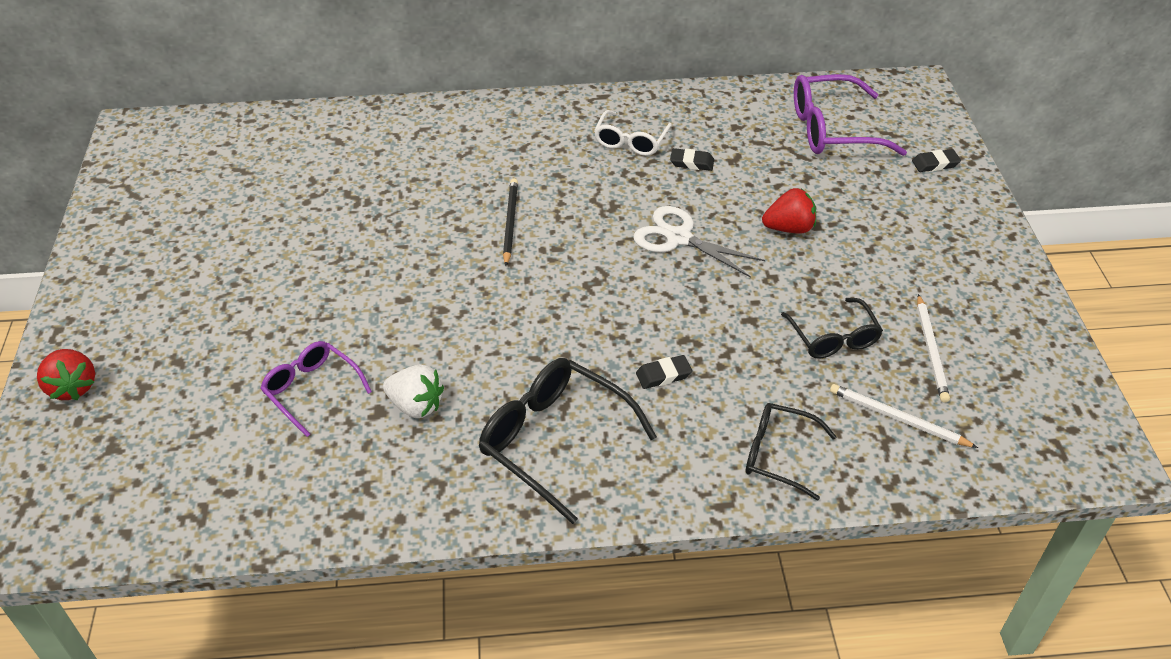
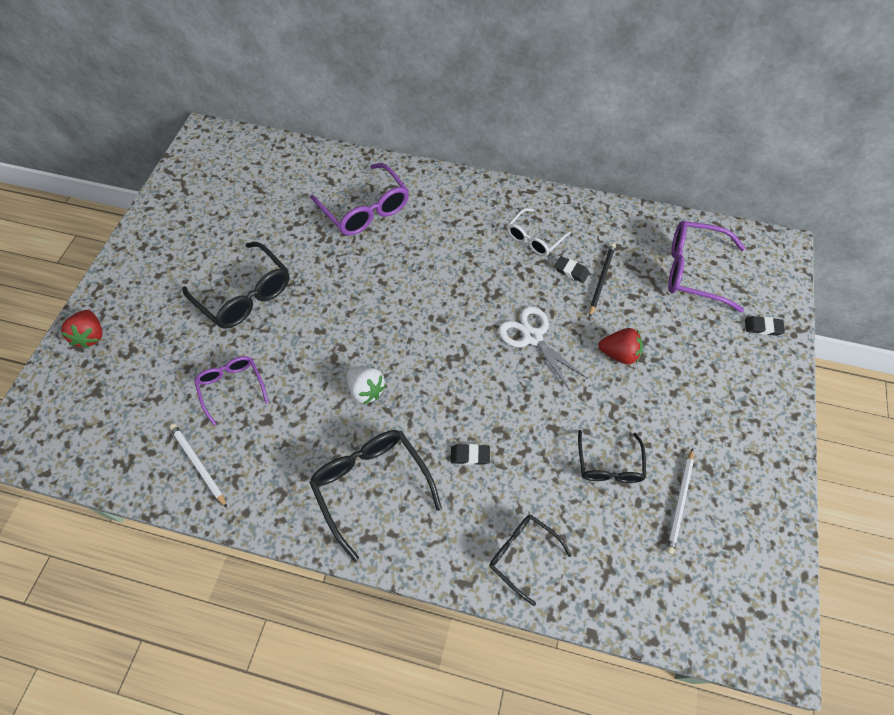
camera: 20 degrees right, 15 degrees up
(280, 287) = (245, 295): none -> black glasses
(400, 160) = (365, 209): none -> purple glasses
(416, 405) = (292, 423): white strawberry -> white strawberry (366, 390)
(510, 223) = (418, 287): black pencil -> black pencil (601, 279)
(897, 418) = (626, 555): white pencil -> white pencil (198, 464)

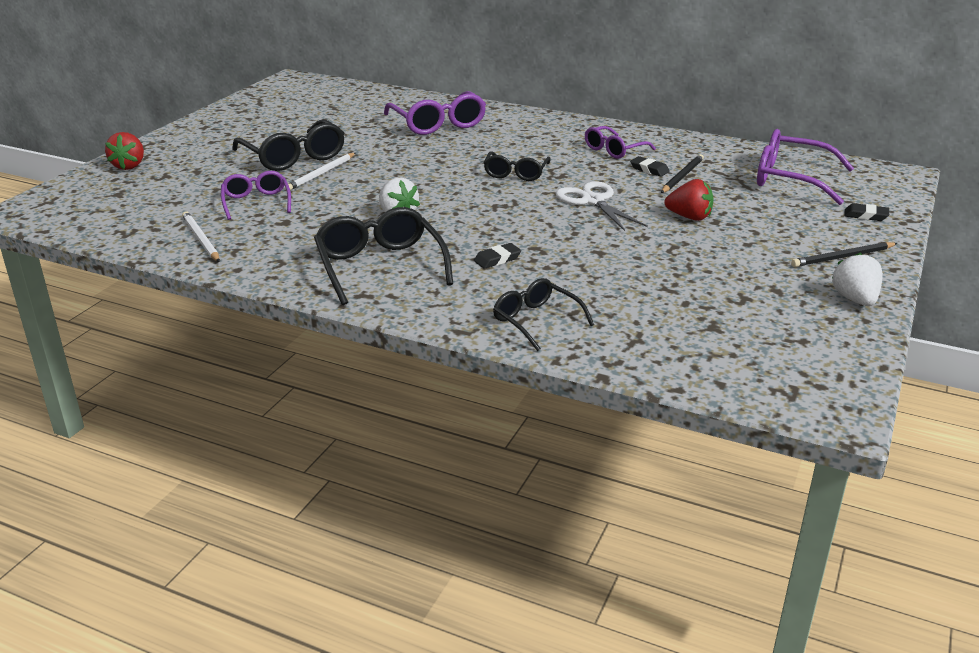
camera: 10 degrees right, 30 degrees down
(470, 455) = (497, 259): black eraser -> black eraser turned 45 degrees counterclockwise
(534, 238) = (614, 150): white glasses -> purple glasses
(609, 465) = (657, 278): black glasses -> black glasses (515, 173)
(680, 502) = (736, 307): white pencil -> white pencil (321, 174)
(753, 403) = (842, 257): none -> black pencil
(771, 472) = (855, 299): none -> white strawberry

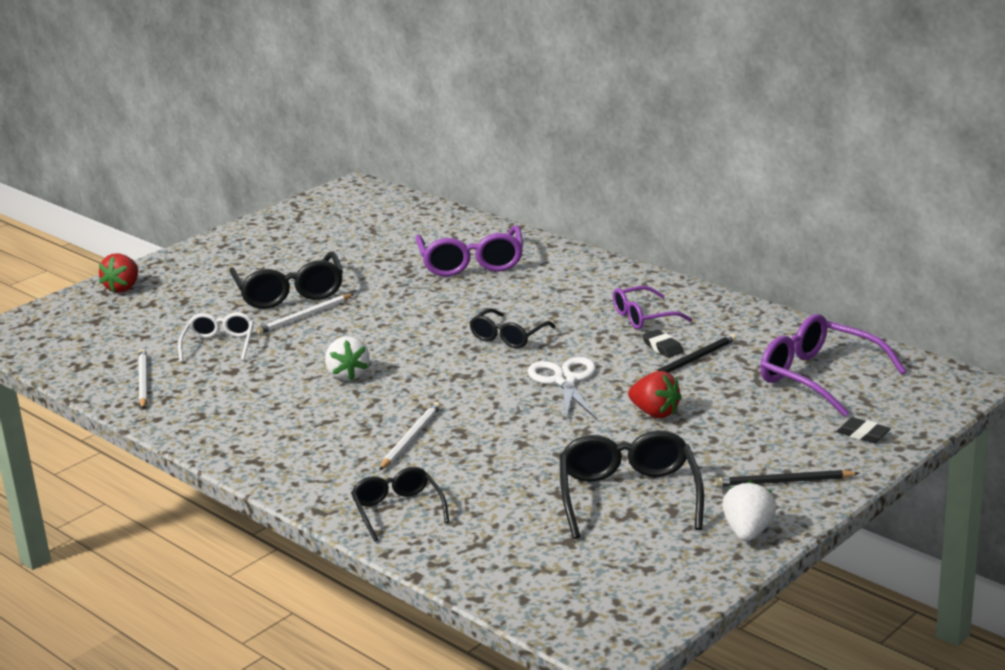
camera: 20 degrees right, 5 degrees down
(256, 202) = (219, 345): purple glasses -> white glasses
(380, 266) = (291, 432): black glasses -> black glasses (628, 495)
(497, 259) = (411, 438): black eraser -> white pencil

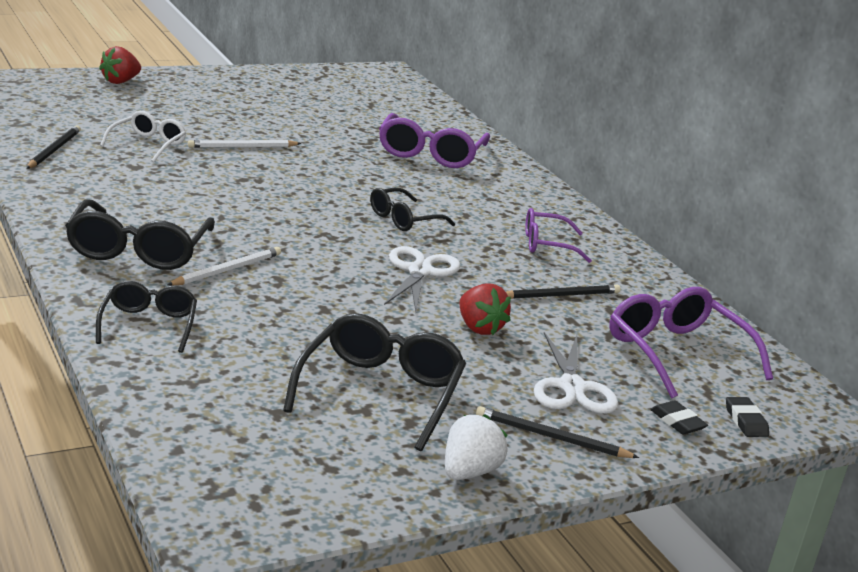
camera: 15 degrees right, 0 degrees up
(143, 381) = (54, 150): white pencil -> black pencil
(289, 293) = (250, 127): black glasses -> black glasses (138, 250)
(348, 375) = (229, 202): white strawberry -> none
(662, 347) = (541, 275): black eraser -> black eraser (745, 421)
(765, 436) = (572, 387): none -> white scissors

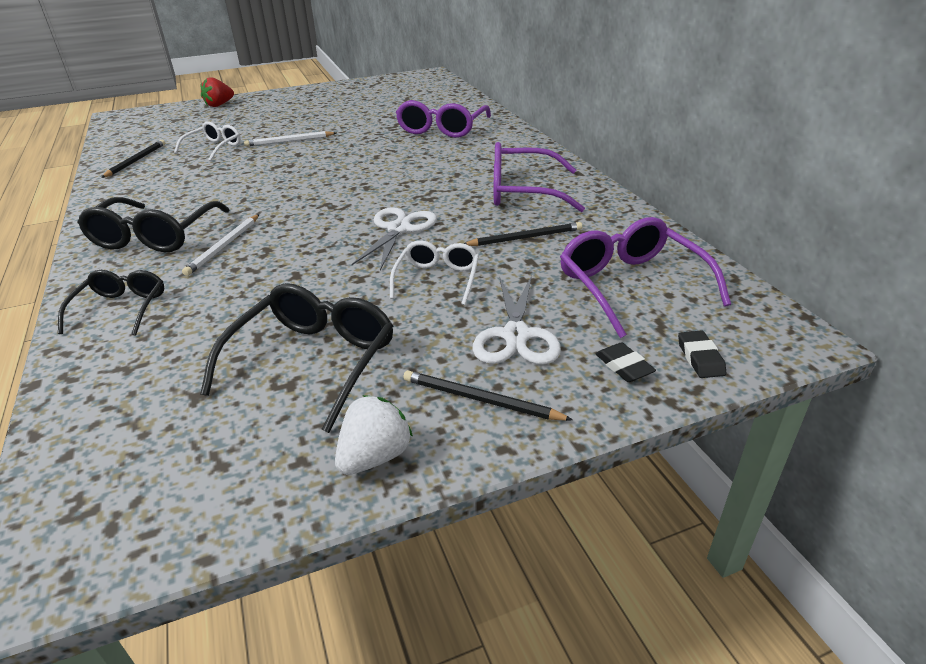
camera: 10 degrees right, 10 degrees up
(227, 270) = (224, 246): white pencil -> white pencil turned 150 degrees clockwise
(403, 219) = (400, 184): black glasses -> none
(479, 328) = (437, 279): red strawberry -> white glasses
(546, 244) = (522, 192): purple glasses -> purple glasses, size x1.61

